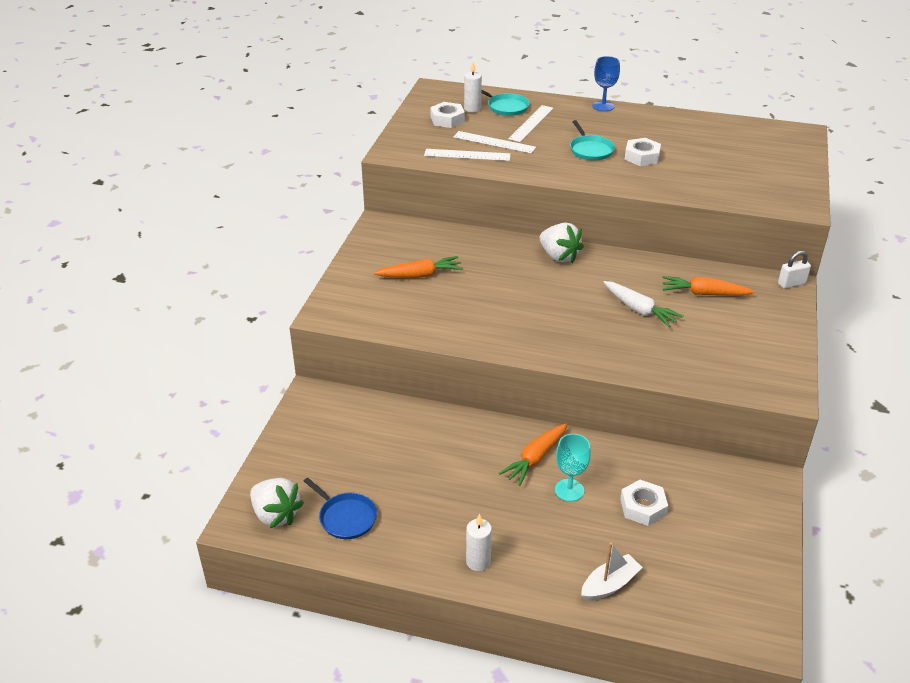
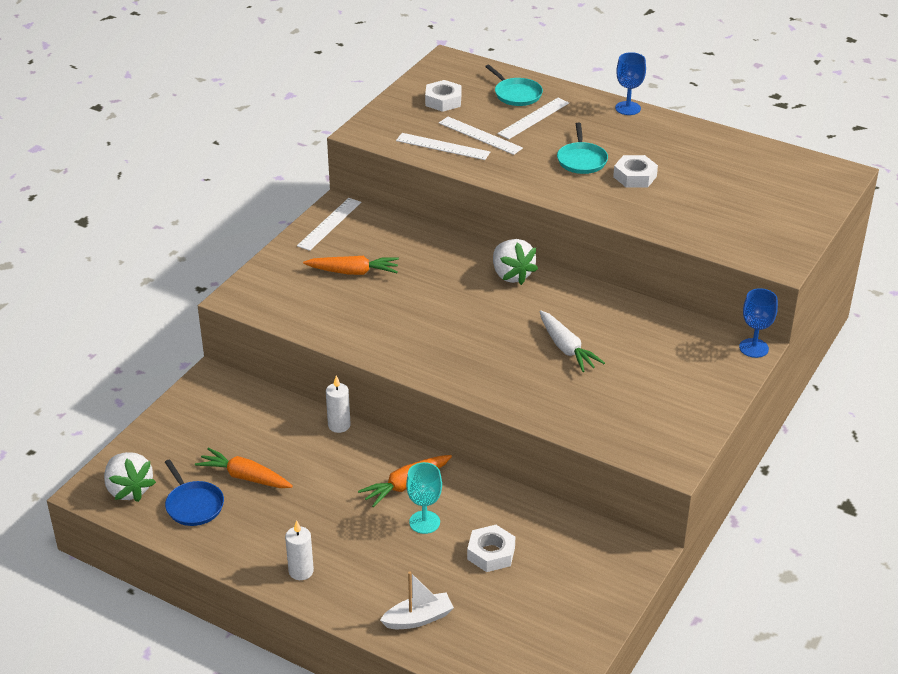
camera: 15 degrees right, 0 degrees up
(378, 238) = (329, 224): none -> white ruler
(472, 109) = (477, 91): white candle -> white candle (339, 425)
(704, 294) = (648, 342): orange carrot -> orange carrot (245, 477)
(791, 284) = (753, 348): white padlock -> blue goblet

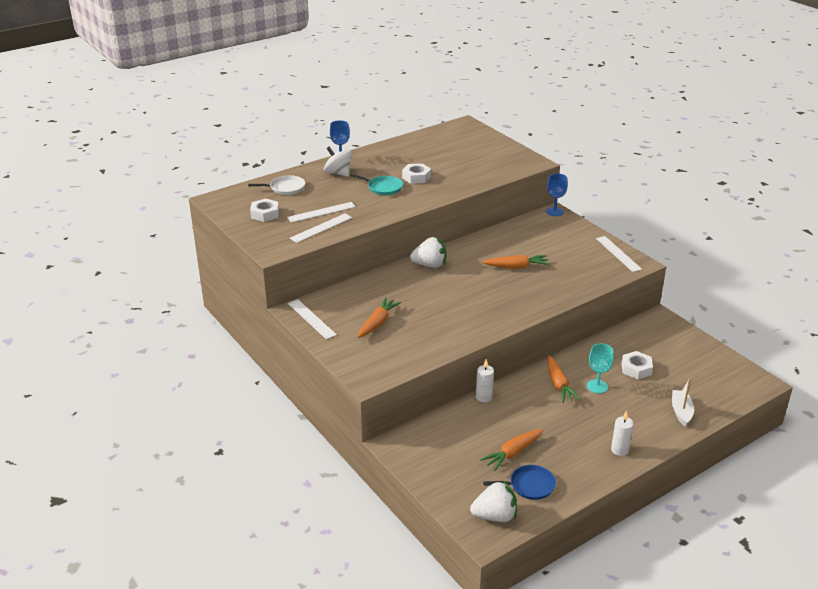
camera: 65 degrees left, 5 degrees down
(516, 94) = (285, 188): turquoise pan -> white pan
(534, 118) = (320, 190): white ruler -> white ruler (618, 253)
(566, 348) = (516, 267): white carrot -> orange carrot
(588, 117) = (338, 173): none -> white spinning top

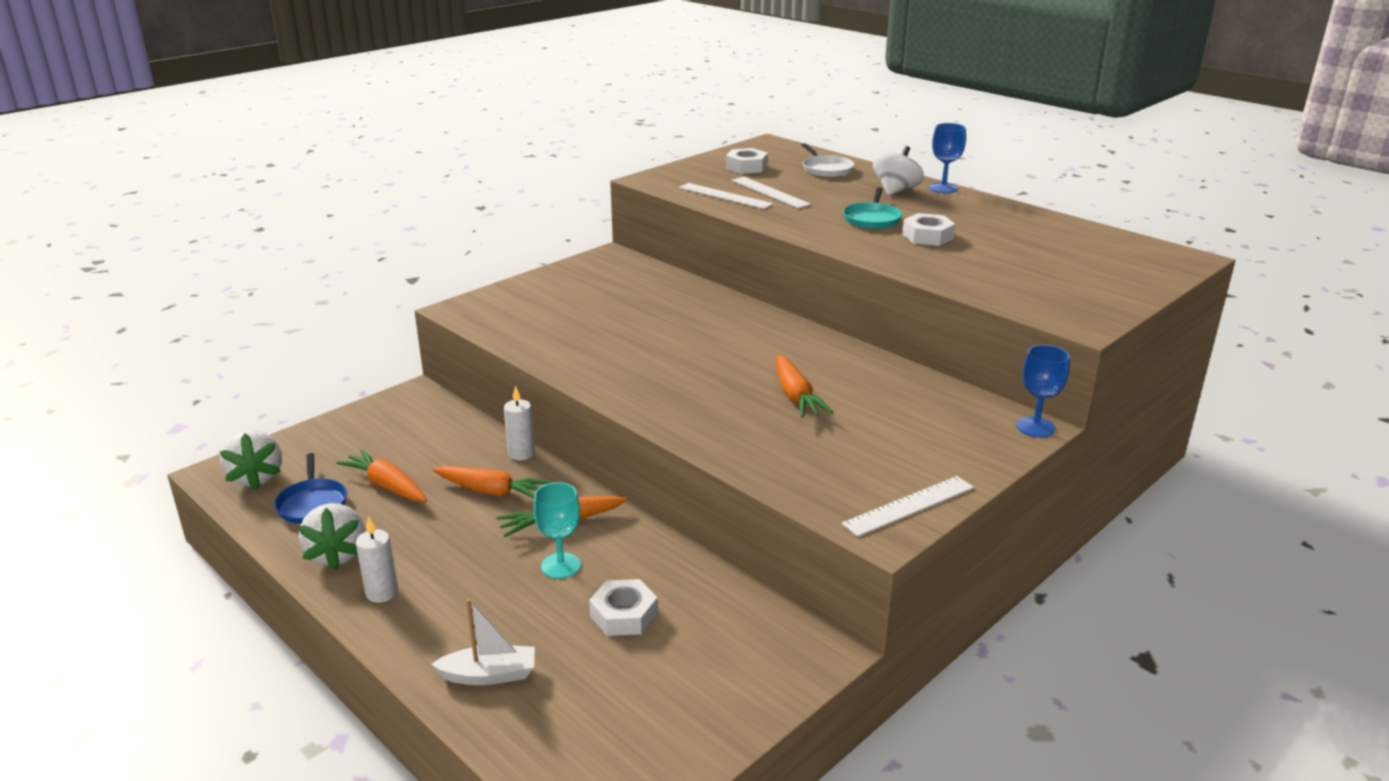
camera: 80 degrees right, 5 degrees down
(311, 319) = (594, 265): white ruler -> none
(377, 323) = (593, 303): orange carrot -> orange carrot (492, 491)
(430, 265) = (764, 326): white strawberry -> white strawberry (338, 554)

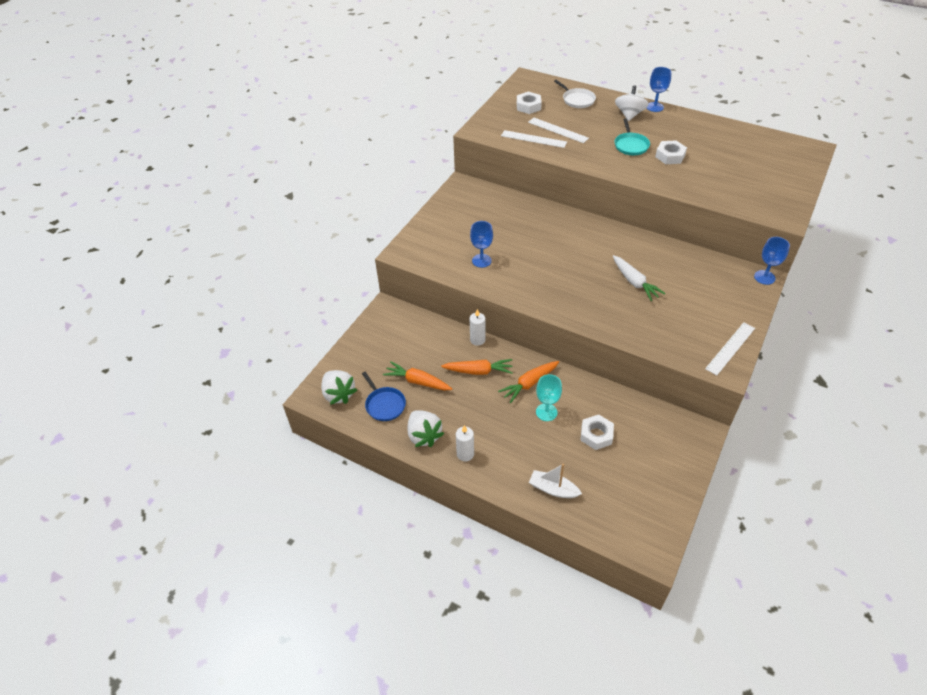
camera: 15 degrees left, 20 degrees up
(489, 675) = (553, 489): white boat -> white boat turned 135 degrees counterclockwise
(568, 335) = (481, 260): none -> blue goblet
(795, 396) = (634, 282): orange carrot -> white carrot

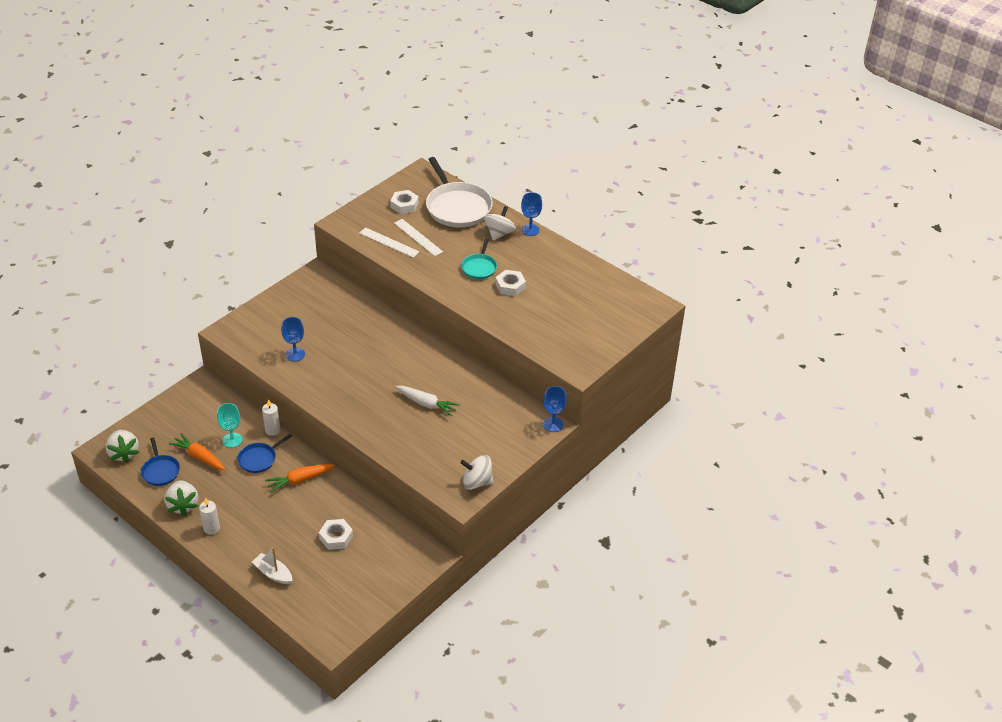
camera: 10 degrees right, 5 degrees down
(478, 371) = (259, 459): orange carrot -> blue pan
(546, 412) = (302, 508): turquoise goblet -> turquoise goblet (232, 440)
(577, 100) = (457, 207): white pan -> white pan, size x1.95
(634, 282) = (426, 404): white carrot -> white carrot turned 45 degrees counterclockwise
(730, 348) = (477, 482): white ruler -> white spinning top

